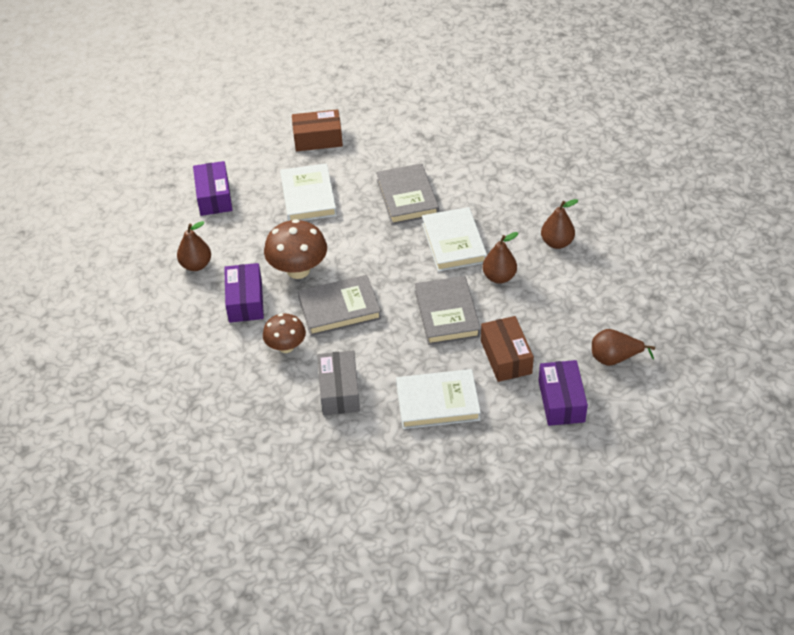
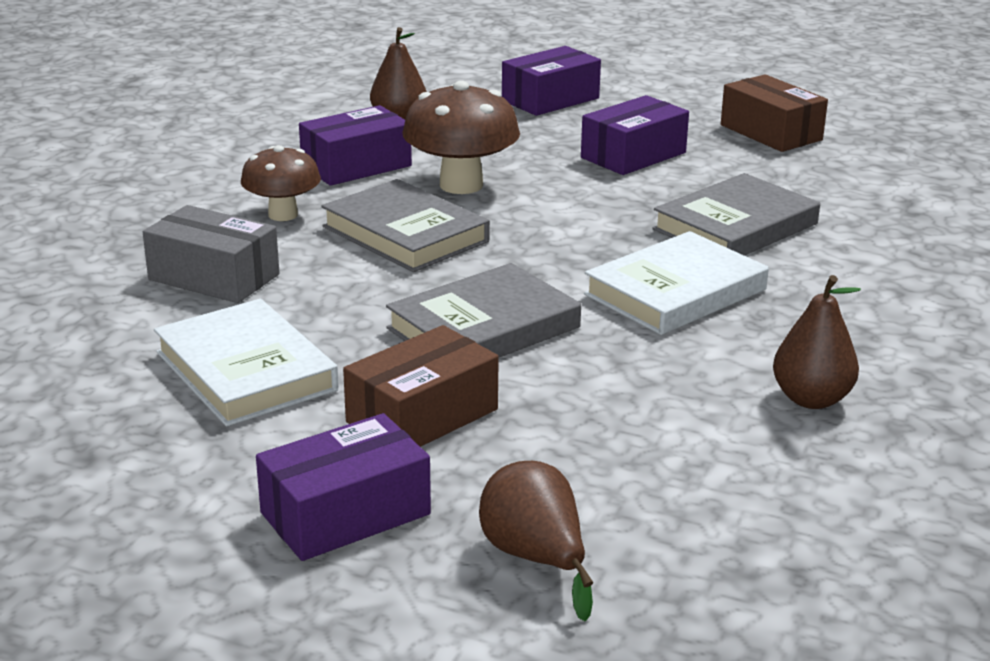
camera: 60 degrees right, 20 degrees down
(308, 196) = (633, 155): white book -> purple box
(339, 391) = (214, 277): grey box -> grey box turned 60 degrees clockwise
(499, 277) = (637, 357): brown pear -> none

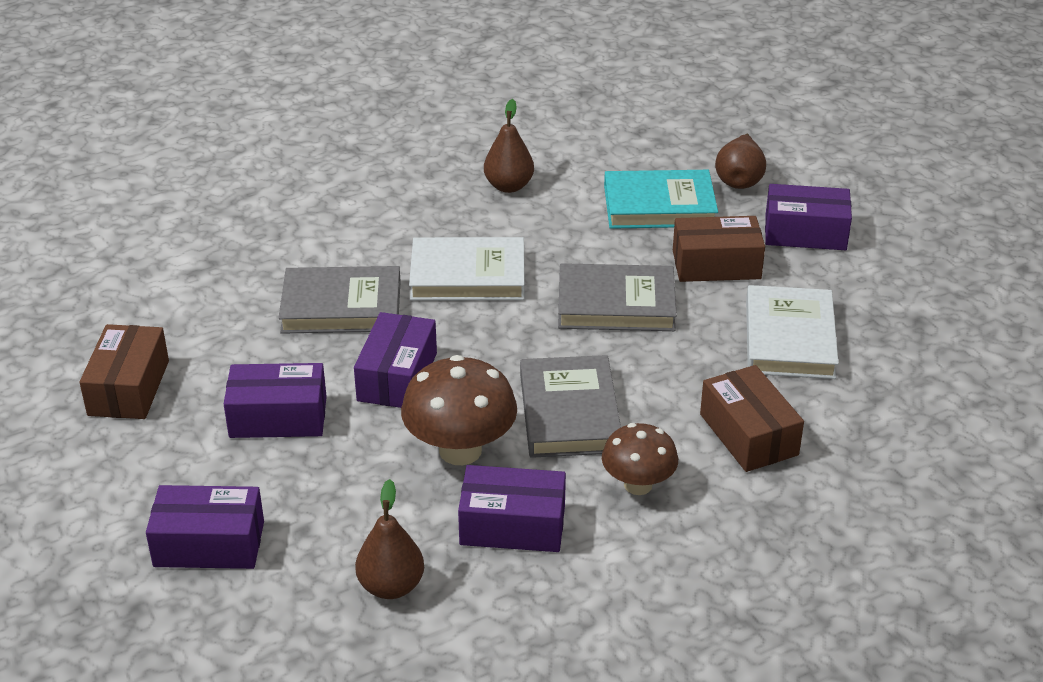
camera: 140 degrees left, 10 degrees up
(214, 277) = (749, 434): grey box -> brown box
(592, 204) = (397, 377): none -> purple box
(593, 460) = (659, 206): none -> turquoise book

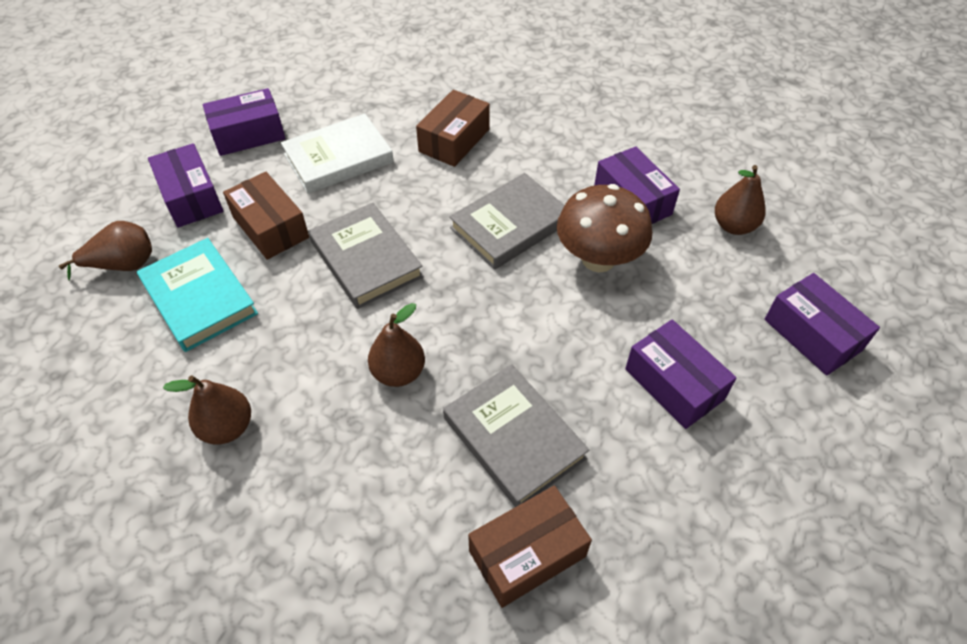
camera: 125 degrees left, 15 degrees up
(129, 388) = (755, 523): brown box -> brown box (527, 553)
(397, 377) = (562, 339): purple box -> purple box (248, 135)
(468, 276) = (398, 372): white book -> brown pear
(638, 485) = (544, 166): brown mushroom -> none

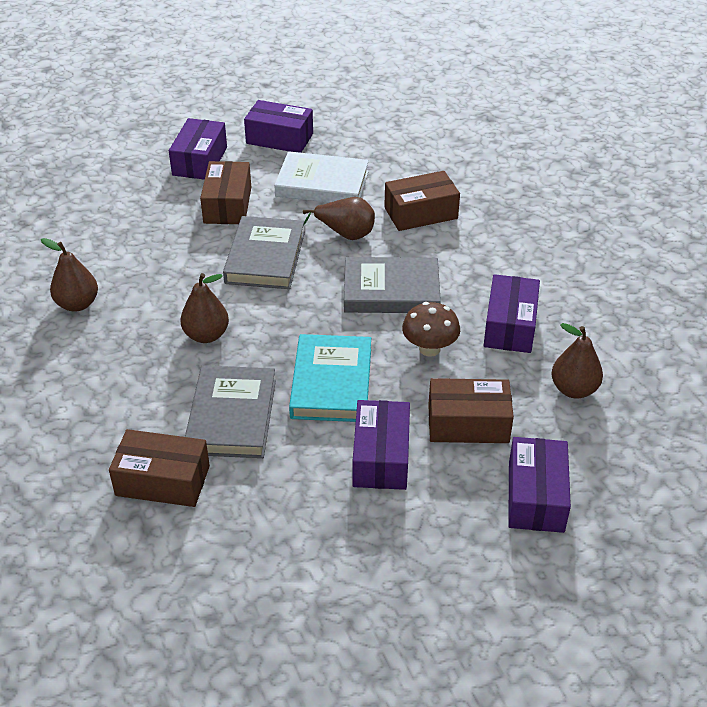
camera: 40 degrees right, 10 degrees down
(123, 265) = (118, 181): brown pear -> brown pear (345, 233)
(199, 298) = (140, 224): turquoise book -> turquoise book (331, 383)
(598, 259) = (429, 349): brown mushroom -> brown mushroom, size x0.65
(699, 306) = (468, 424): none -> brown box

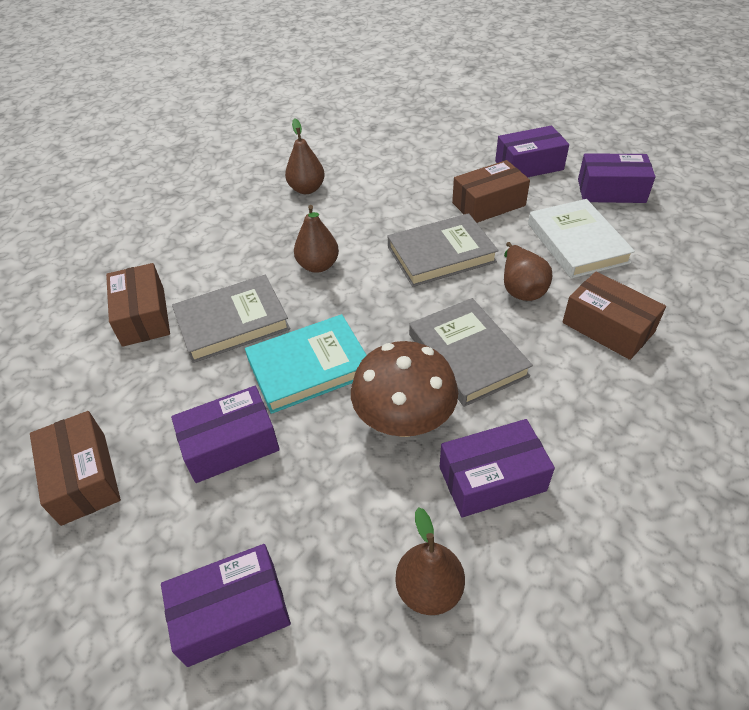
camera: 65 degrees right, 5 degrees up
(279, 139) = (611, 191): purple box -> purple box turned 75 degrees counterclockwise
(429, 349) = (404, 421): brown mushroom -> brown mushroom, size x1.54
(468, 424) = (312, 500): brown box -> brown box (83, 478)

